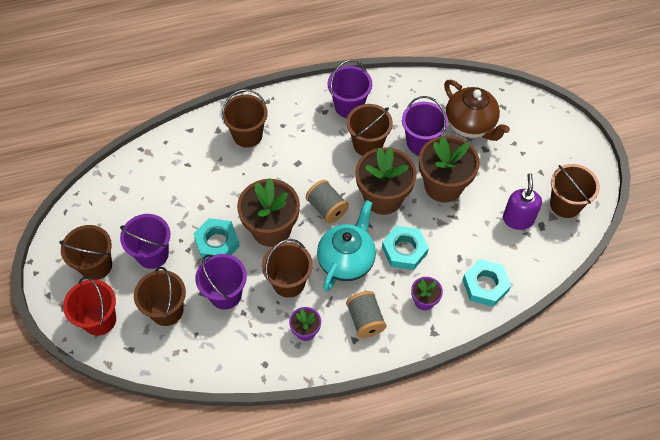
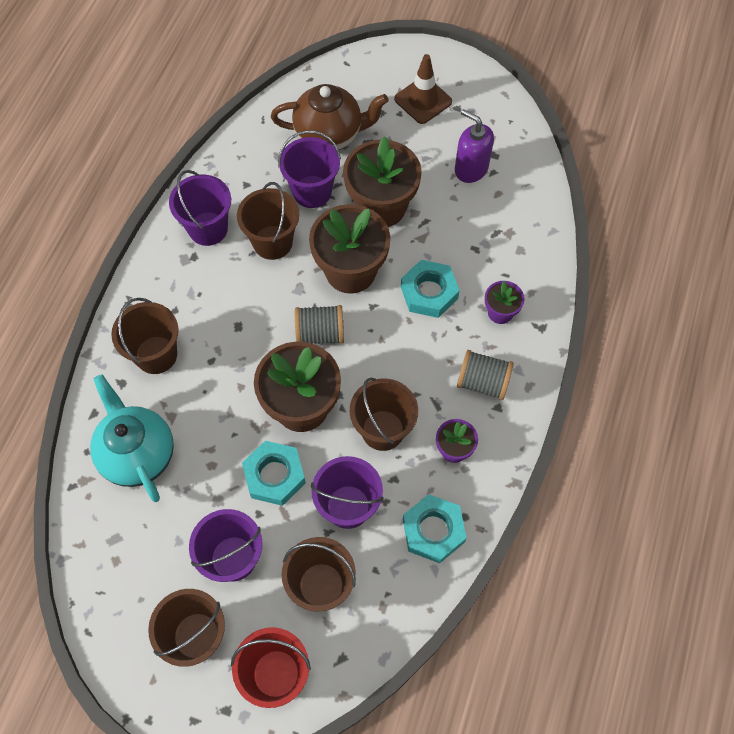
camera: 55 degrees left, 5 degrees up
(346, 261) = (399, 355): turquoise teapot -> turquoise teapot (138, 454)
(485, 285) = (522, 247): turquoise nut -> turquoise nut (433, 530)
(545, 160) = (423, 100): none -> brown traffic cone
(565, 204) = (485, 119): brown bucket -> none

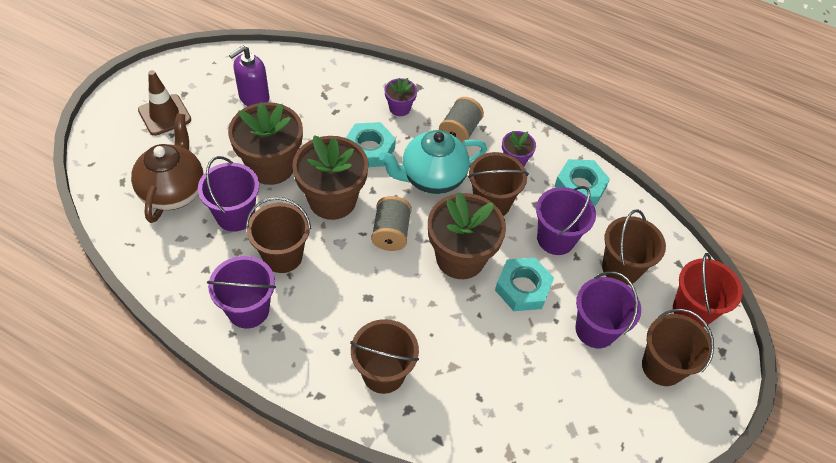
camera: 85 degrees left, 10 degrees down
(138, 454) = (488, 400): turquoise teapot -> turquoise teapot (432, 178)

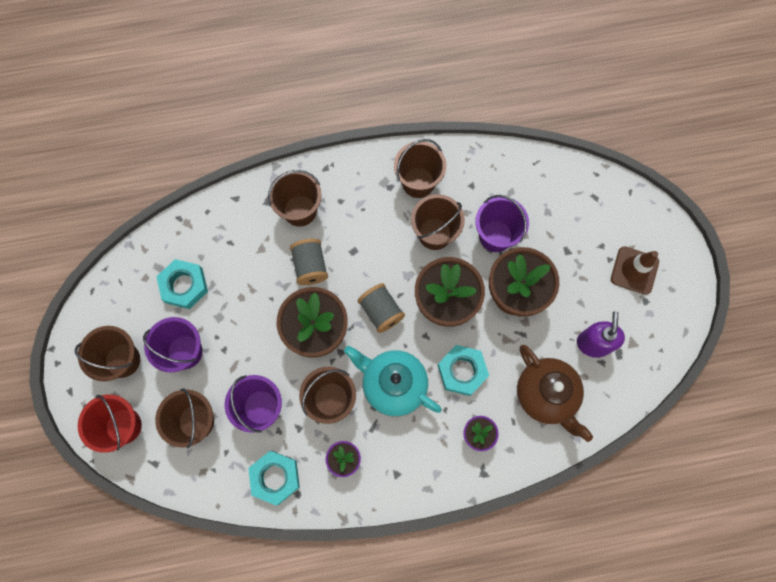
camera: 145 degrees right, 20 degrees up
(174, 191) = (554, 219): brown teapot -> brown teapot (545, 395)
(248, 310) = (418, 182): purple bucket -> brown bucket
(432, 178) = (393, 385): turquoise teapot -> turquoise teapot turned 90 degrees counterclockwise
(459, 131) = (410, 452): grey spool -> grey spool (310, 266)
(522, 288) = (256, 344): turquoise nut -> turquoise nut (184, 285)

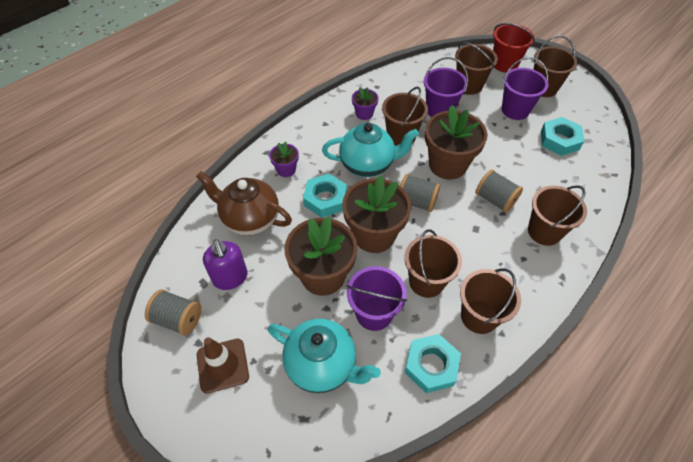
camera: 145 degrees right, 20 degrees down
(275, 477) = (397, 86): turquoise nut -> turquoise nut (431, 365)
(560, 223) = (322, 365): none -> turquoise teapot
(653, 332) = (178, 319): none -> grey spool

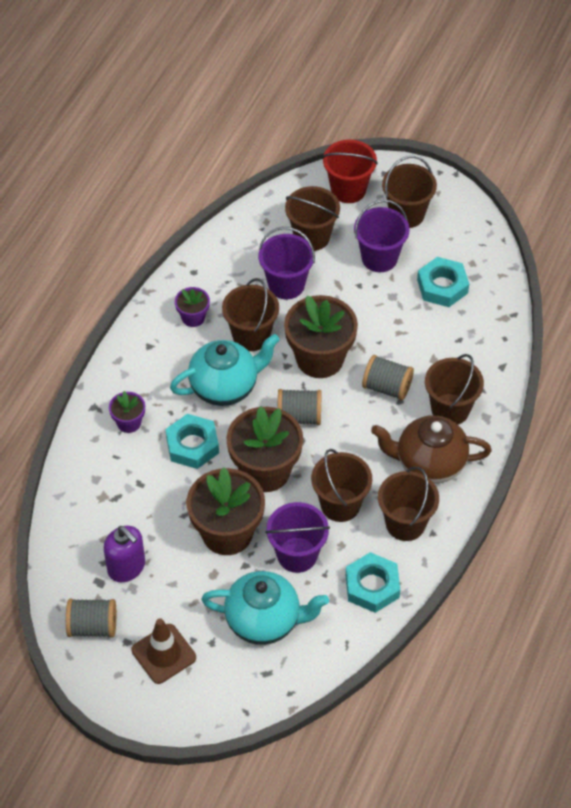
camera: 20 degrees left, 0 degrees up
(250, 219) = (115, 496): brown teapot -> brown teapot (429, 463)

